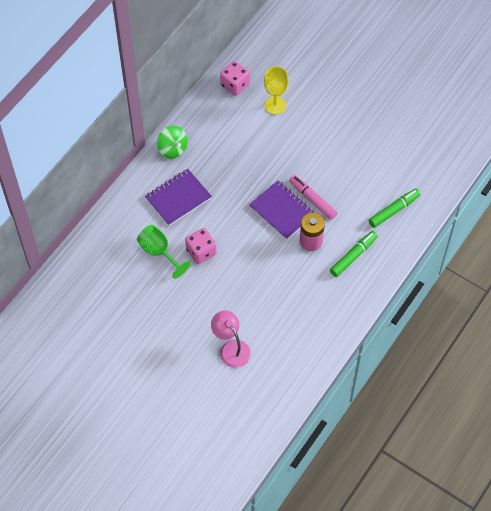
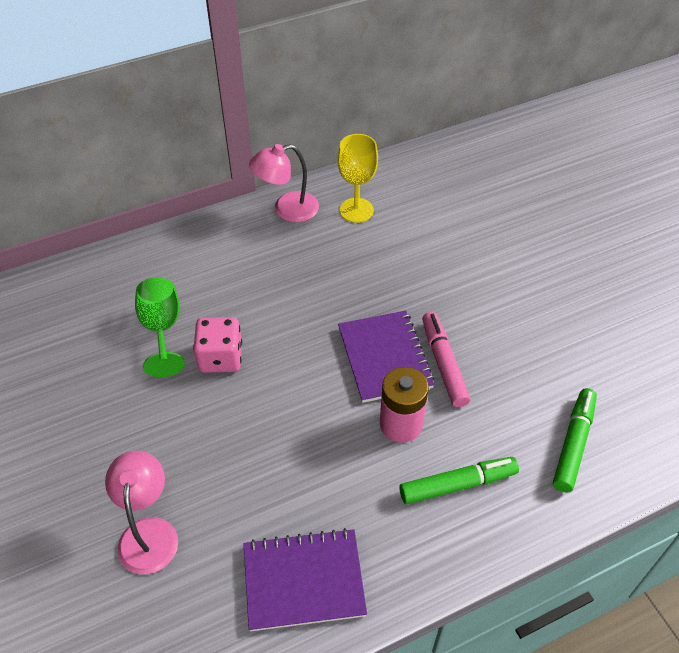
camera: 30 degrees right, 10 degrees down
(172, 149) = (287, 209): green spinning top -> pink lamp
(178, 198) = (246, 272): purple notebook -> purple notebook (304, 581)
(235, 85) = (428, 171): pink dice -> none
(275, 105) = (469, 216): yellow goblet -> yellow goblet (356, 210)
(394, 210) = (573, 444): green marker -> green marker turned 60 degrees counterclockwise

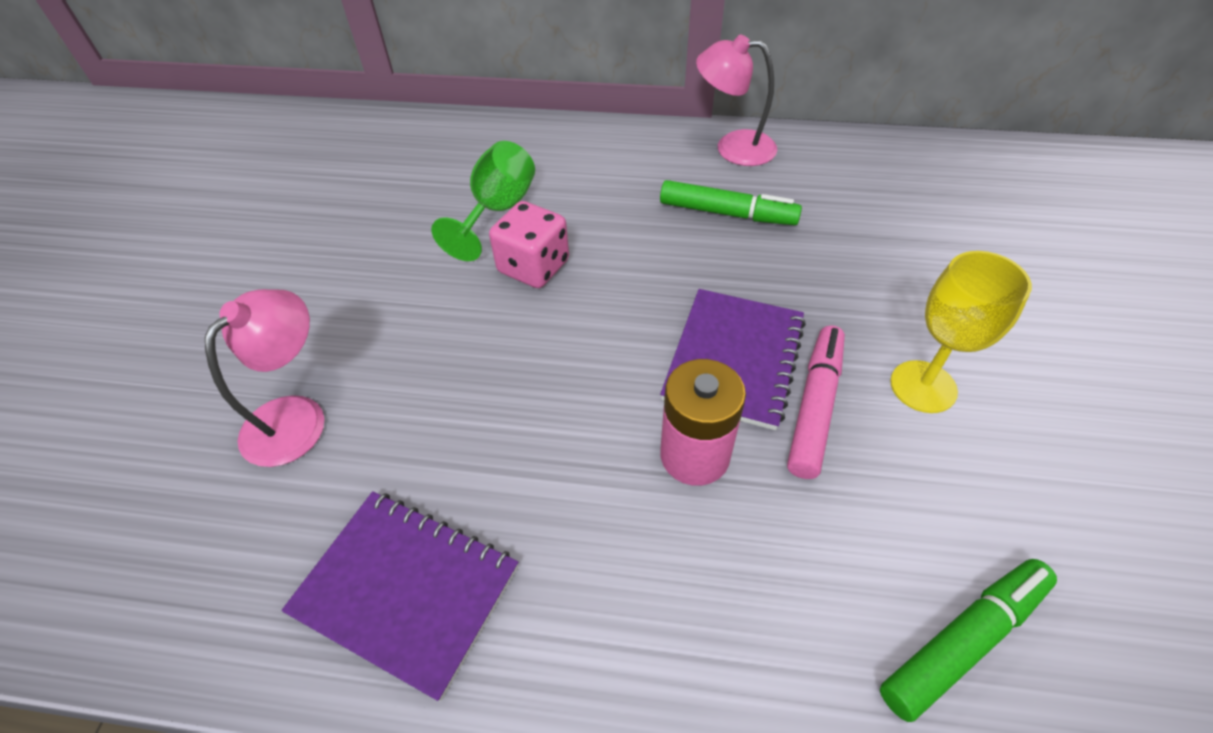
camera: 35 degrees right, 0 degrees up
(356, 210) = (820, 178): yellow goblet -> yellow goblet (923, 386)
(458, 484) = (719, 589): green marker -> green marker (727, 213)

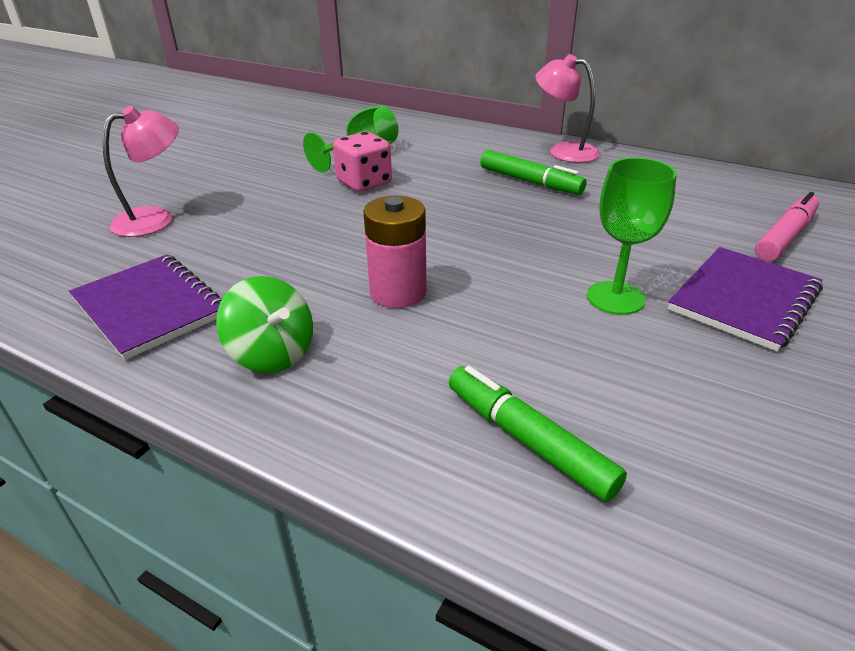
camera: 20 degrees right, 15 degrees down
(616, 614) = (272, 353): none -> green spinning top
(734, 359) = (470, 252): purple notebook -> purple notebook (743, 299)
(815, 406) = (513, 289): pink marker -> pink marker (785, 236)
(923, 386) = (615, 298): yellow goblet -> green goblet
(963, 640) = (528, 440): green marker -> green marker turned 120 degrees counterclockwise

